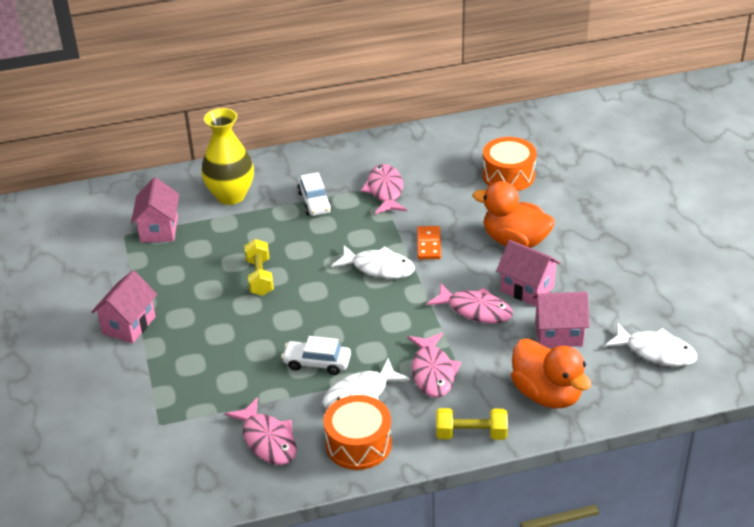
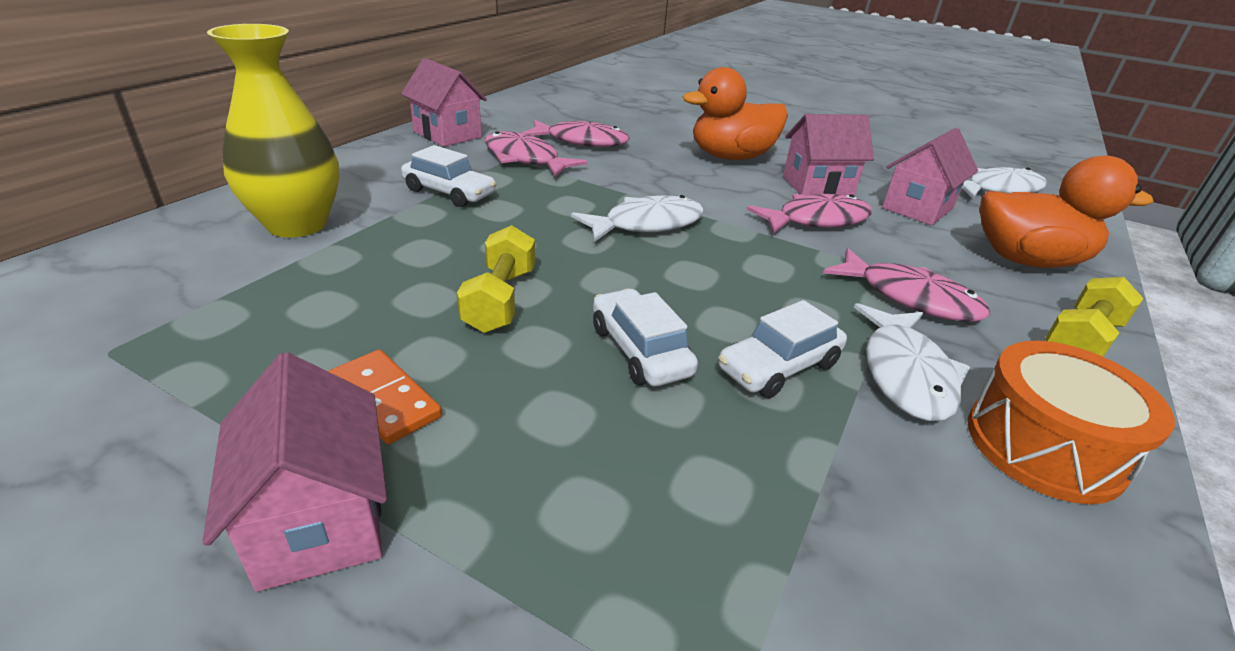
camera: 50 degrees left, 5 degrees down
(159, 229) = (195, 312): pink house -> pink house (447, 134)
(259, 277) = (500, 299): yellow dumbbell -> yellow dumbbell turned 60 degrees clockwise
(267, 440) = (953, 553): pink fish -> pink fish (582, 141)
(278, 327) = (639, 351): none -> white car
(429, 244) = (659, 185): orange domino -> orange domino (384, 399)
(508, 175) = (629, 118): orange drum -> none

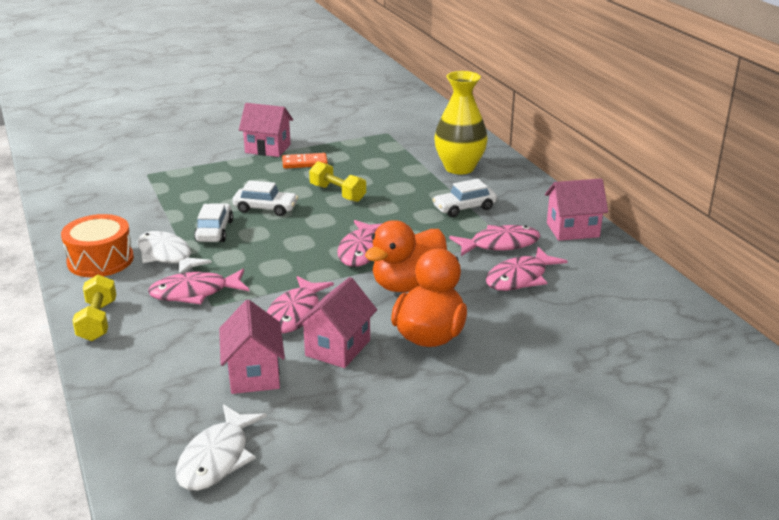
camera: 130 degrees right, 5 degrees down
(646, 224) = (362, 251): white fish -> pink fish
(1027, 260) = (149, 368): orange duck -> orange duck (408, 285)

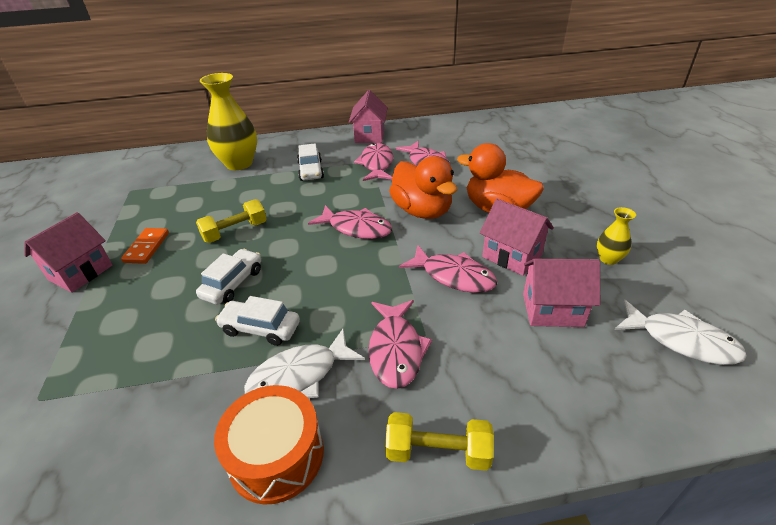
camera: 75 degrees left, 10 degrees up
(349, 418) = (608, 259): none -> yellow vase

